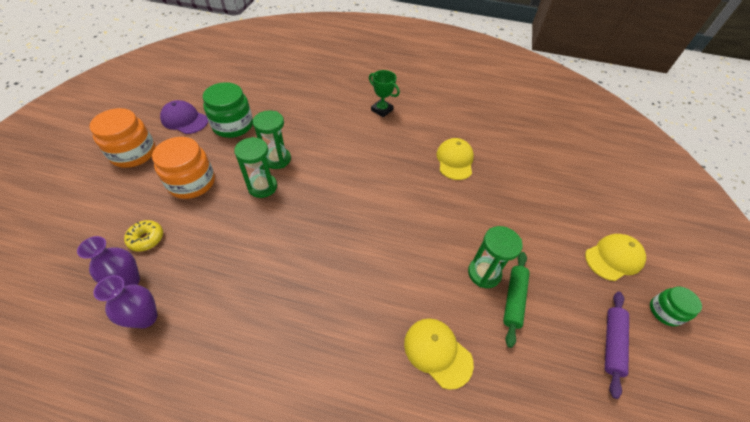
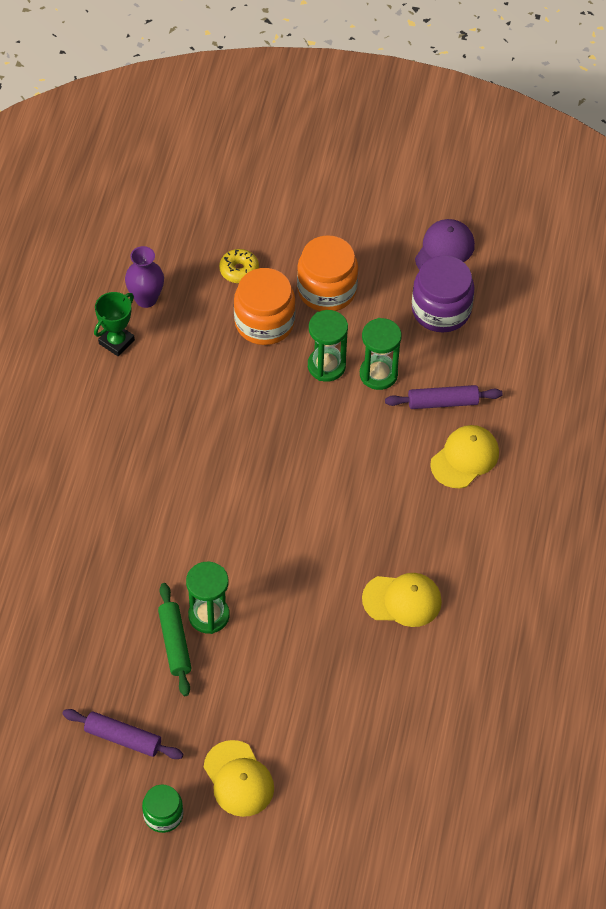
camera: 90 degrees right, 5 degrees up
(129, 281) = (186, 272): purple vase -> none
(133, 153) = (371, 215): orange jar -> orange jar (264, 322)
(233, 125) = (441, 310): green jar -> purple jar
(307, 131) = (442, 402): none -> purple rolling pin
(382, 110) = (508, 501): green trophy -> green trophy (116, 342)
(437, 352) = (112, 558): yellow cap -> yellow cap (465, 458)
(513, 299) = (175, 643): green rolling pin -> green rolling pin turned 60 degrees clockwise

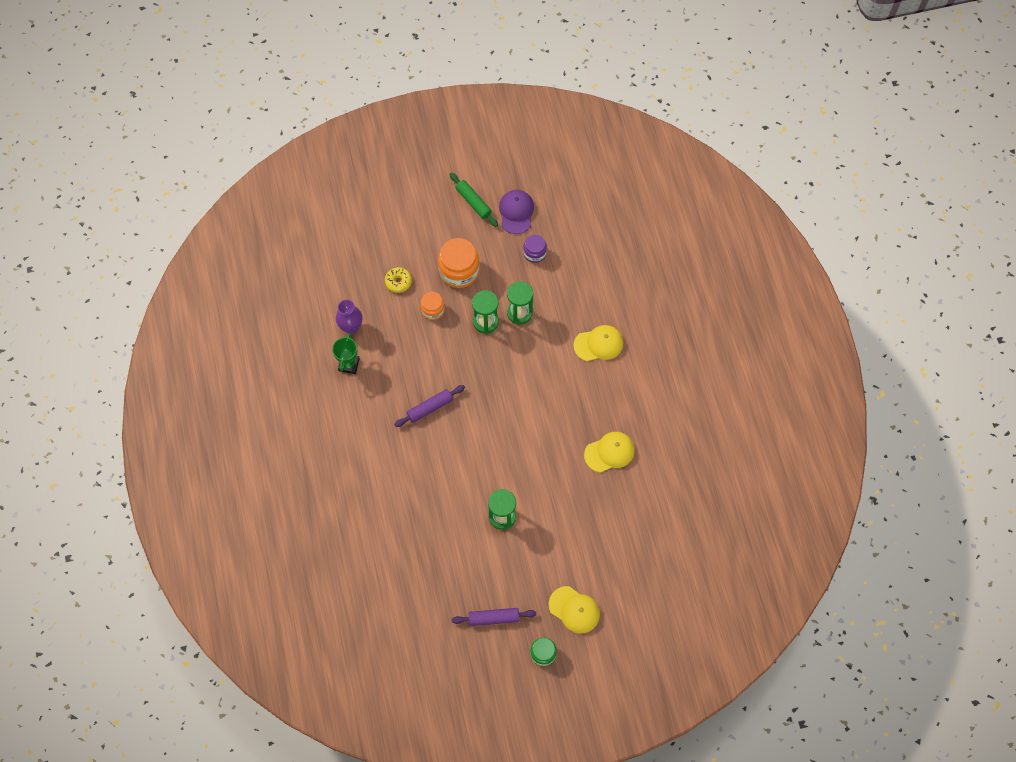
camera: 25 degrees left, 10 degrees up
(175, 643) = (491, 544): green rolling pin -> green rolling pin (473, 202)
(264, 322) = (432, 310): orange jar -> orange jar, size x0.58
(441, 310) = (534, 253): purple jar -> purple jar, size x0.58
(442, 402) = (567, 314): purple rolling pin -> purple rolling pin (430, 408)
(465, 458) = (598, 344): yellow cap -> yellow cap turned 60 degrees clockwise

